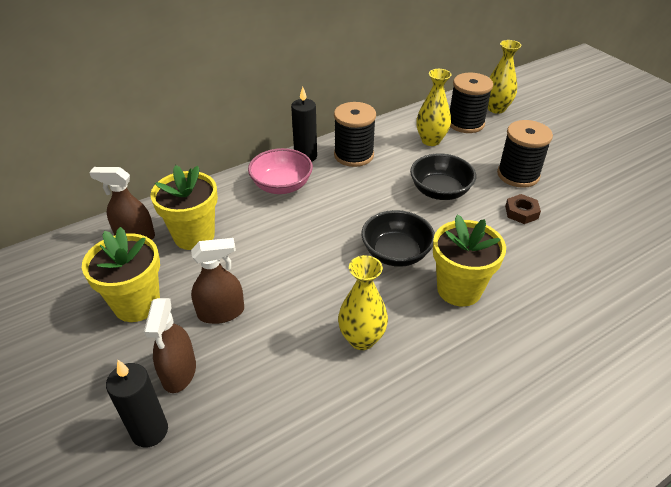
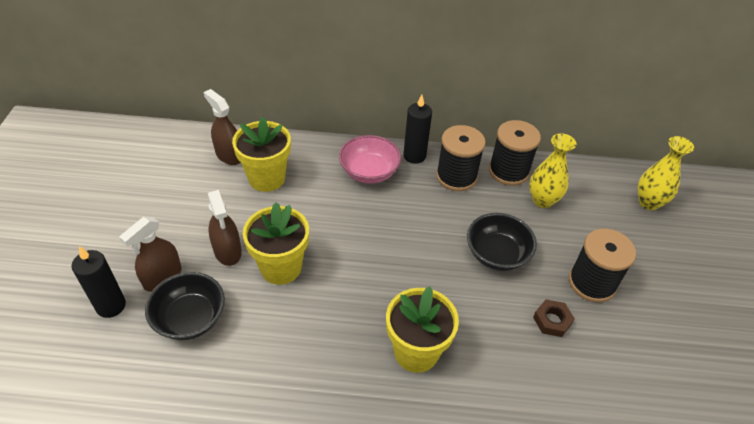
camera: 35 degrees right, 5 degrees up
(137, 304) = (183, 209): yellow flower pot -> yellow flower pot (281, 267)
(221, 312) = (227, 251): brown spray bottle -> brown spray bottle turned 45 degrees clockwise
(361, 339) = (299, 339): yellow vase -> none
(396, 253) = (398, 287): black bowl -> black bowl (190, 318)
(465, 123) = (598, 201): black spool -> black spool (508, 171)

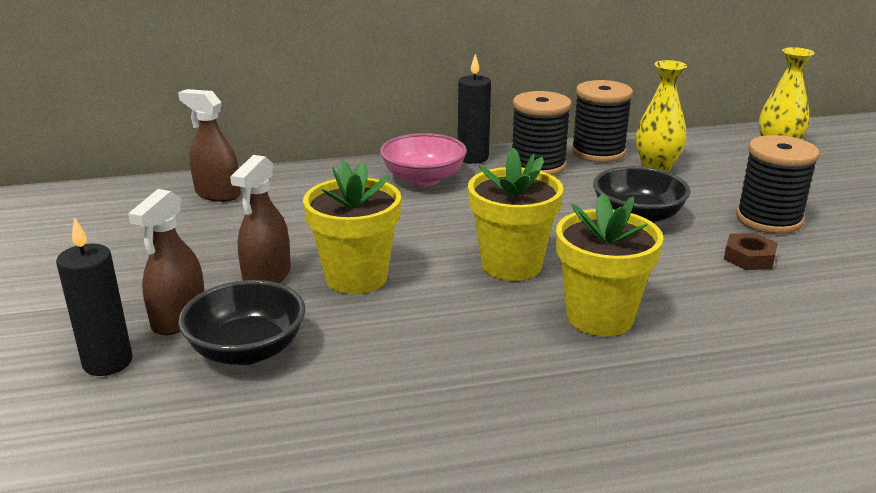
camera: 15 degrees left, 20 degrees down
(227, 251) = (267, 276): brown spray bottle -> brown spray bottle turned 60 degrees clockwise
(267, 178) = (285, 205): yellow flower pot -> yellow flower pot (511, 265)

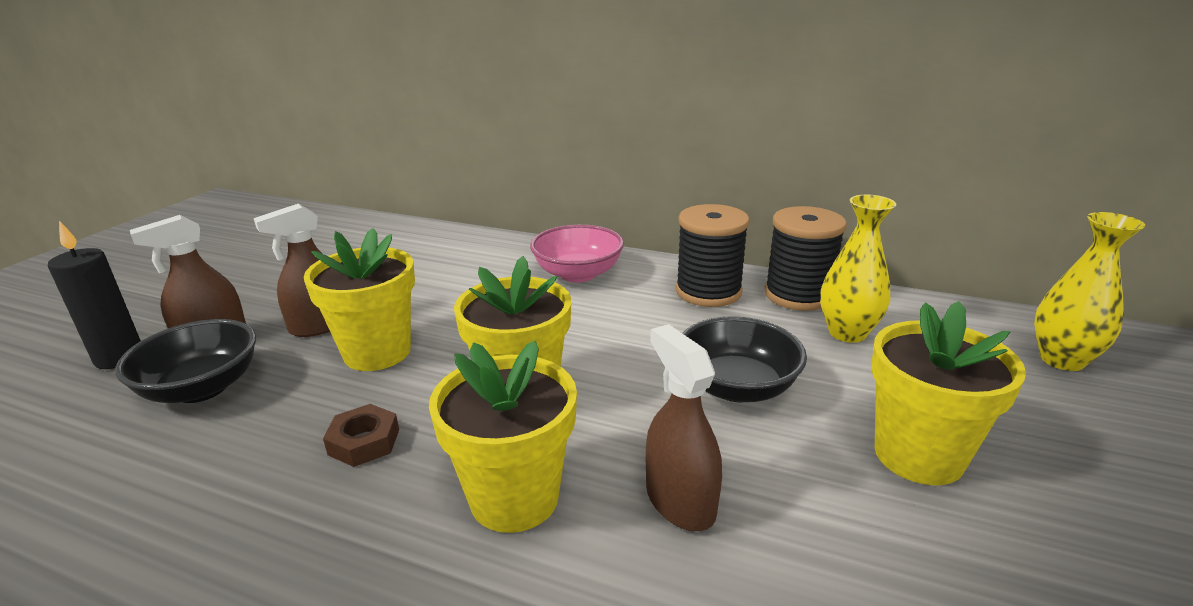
camera: 35 degrees right, 0 degrees up
(217, 194) = (405, 241): brown spray bottle -> brown spray bottle (680, 501)
(473, 158) = (654, 265): black candle -> none
(749, 257) = (813, 500): brown nut -> brown nut (364, 442)
(768, 219) = (918, 455): black spool -> yellow flower pot

